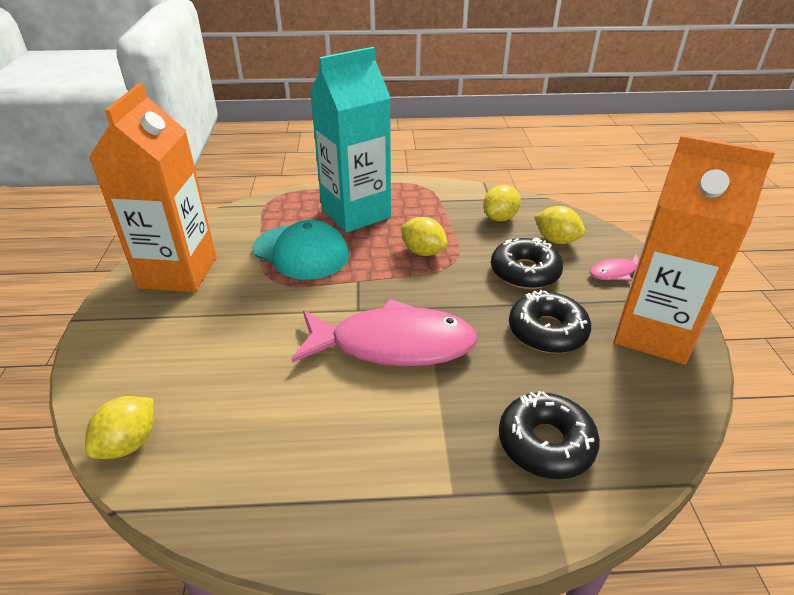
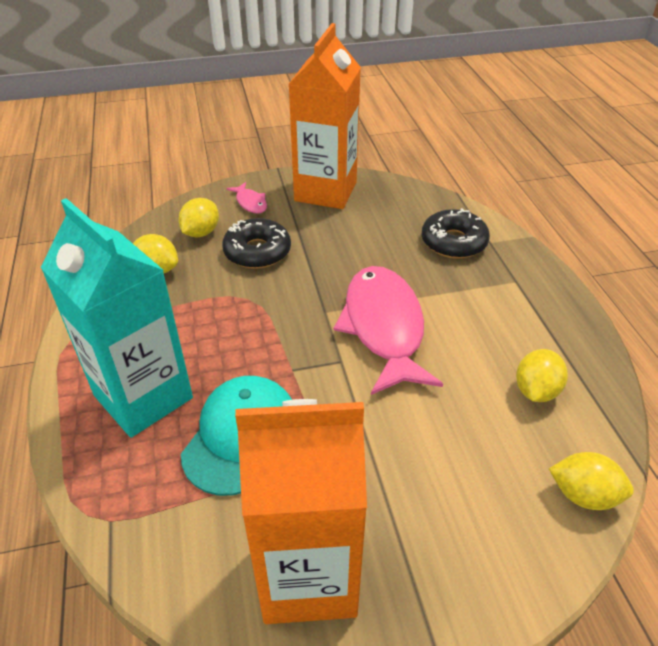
camera: 100 degrees left, 5 degrees up
(423, 252) = (230, 323): yellow lemon -> yellow lemon (536, 391)
(547, 331) = (338, 240): black donut -> none

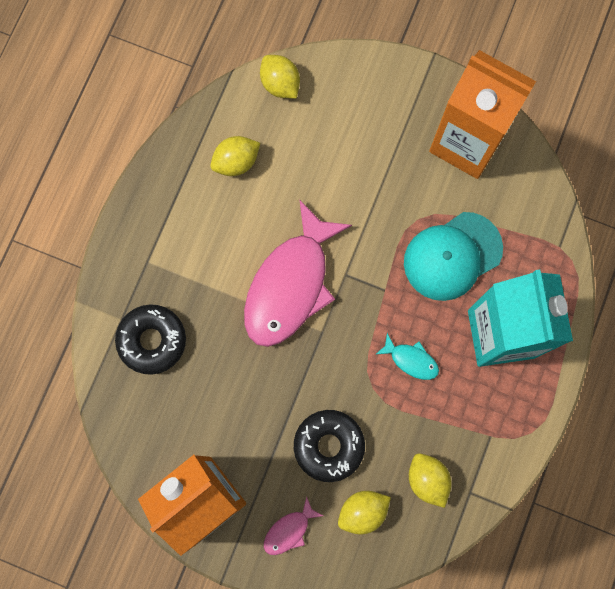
camera: 145 degrees left, 35 degrees up
(226, 332) = (411, 360): none -> turquoise fish
(250, 203) = (289, 530): pink fish -> pink fish turned 135 degrees counterclockwise

